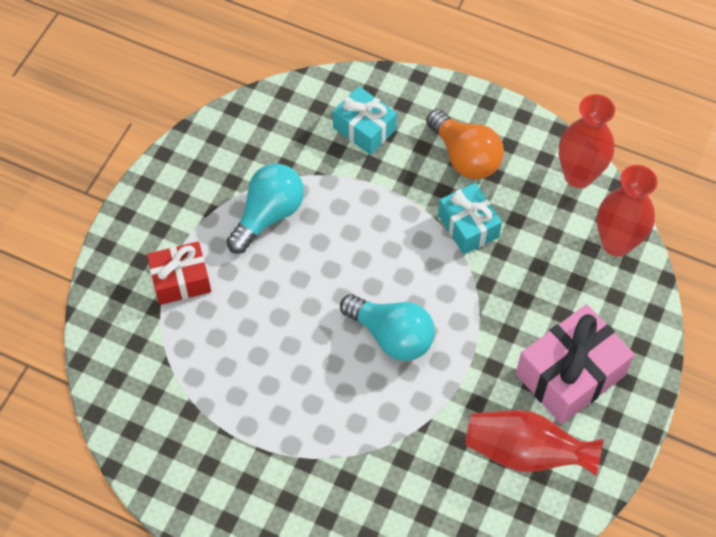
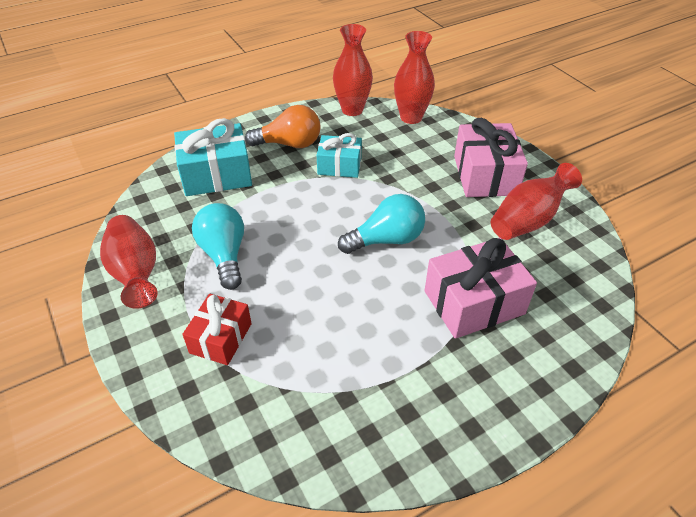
camera: 55 degrees left, 15 degrees down
(198, 165) = (136, 273): none -> red vase
(364, 129) = (216, 175): turquoise gift -> turquoise gift, size x1.58
(366, 456) = (474, 302): none -> pink gift

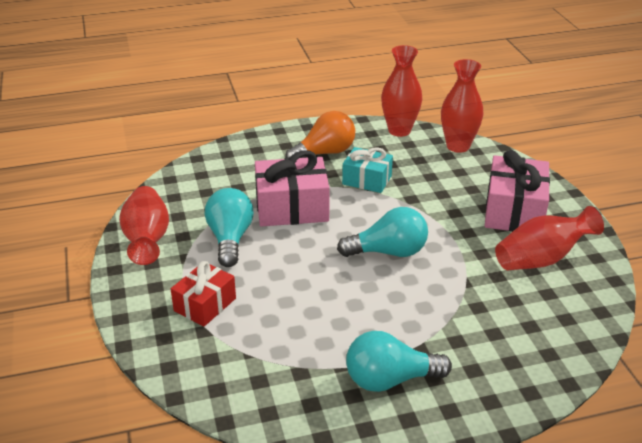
camera: 15 degrees right, 10 degrees down
(216, 175) = (245, 170): turquoise gift -> none
(289, 144) = (324, 153): orange light bulb -> orange light bulb turned 45 degrees counterclockwise
(438, 385) = (390, 379): none -> turquoise light bulb
(474, 302) = (453, 320): pink gift -> pink gift (292, 208)

